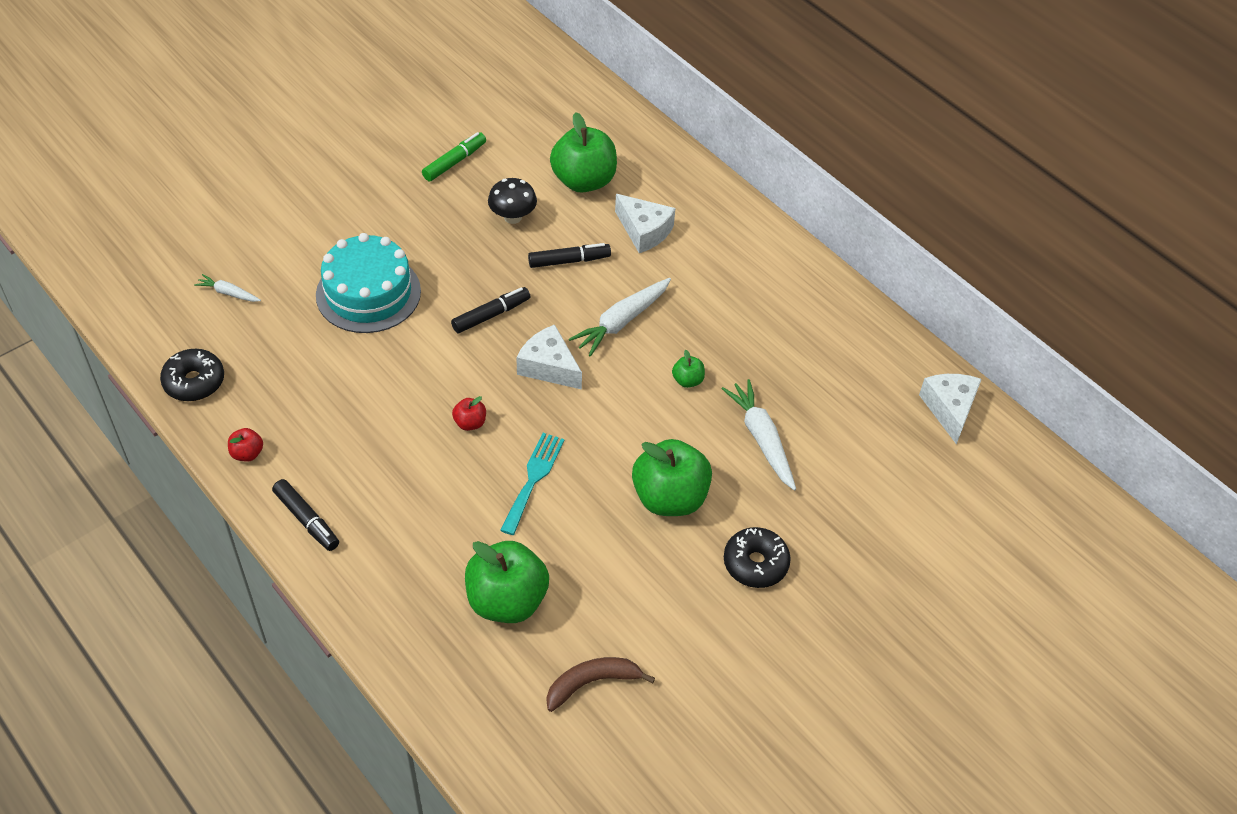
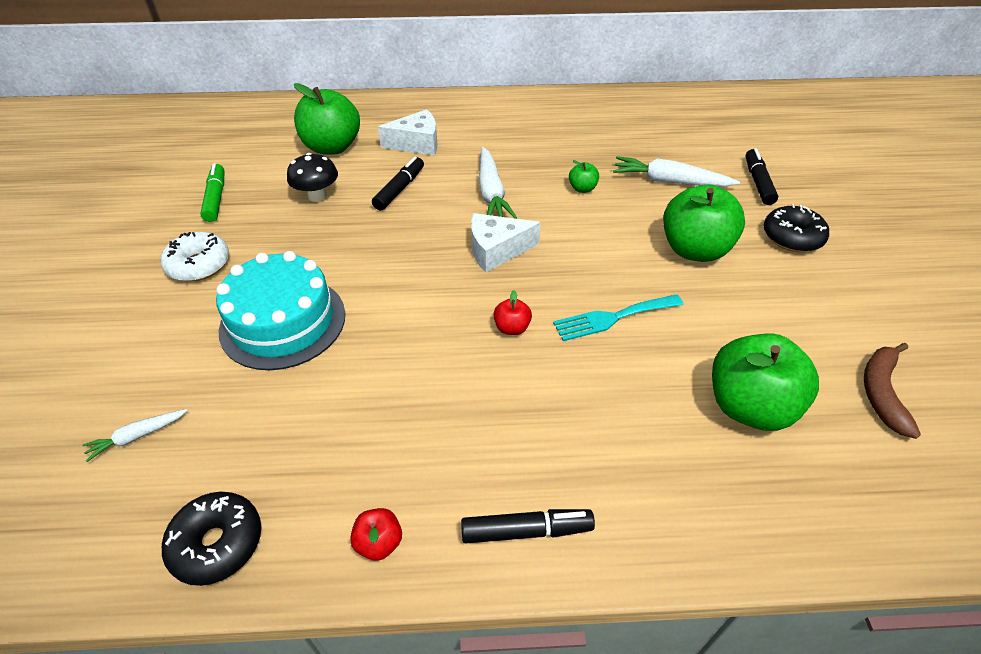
camera: 50 degrees left, 5 degrees down
(380, 209) = (199, 265): none -> white donut
(491, 315) = (404, 256): black marker -> black marker (758, 182)
(533, 479) = (613, 318): turquoise fork -> turquoise fork turned 75 degrees counterclockwise
(949, 409) = (706, 102): white cheese -> none

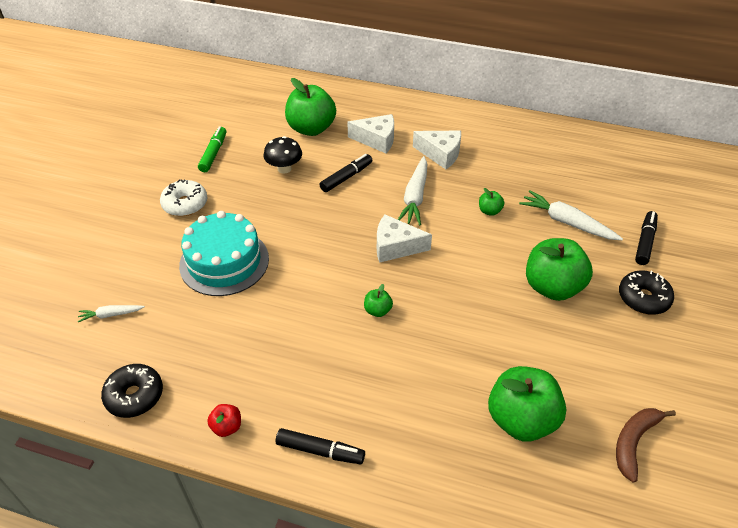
camera: 20 degrees right, 0 degrees up
(497, 143) = (440, 154): none -> white cheese
(512, 328) = (377, 310): red apple -> green apple
(613, 318) = (456, 324): turquoise fork -> none

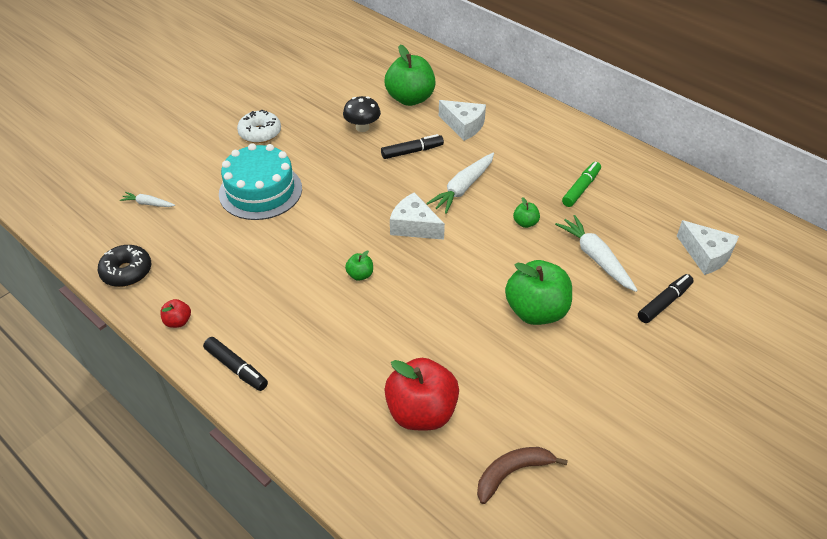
camera: 25 degrees right, 0 degrees up
(213, 153) = (311, 97): green marker -> green marker (581, 188)
(440, 154) = (515, 156): white cheese -> white cheese (706, 255)
(521, 420) = (421, 412): green apple -> red apple
(643, 298) = (621, 353): black donut -> none

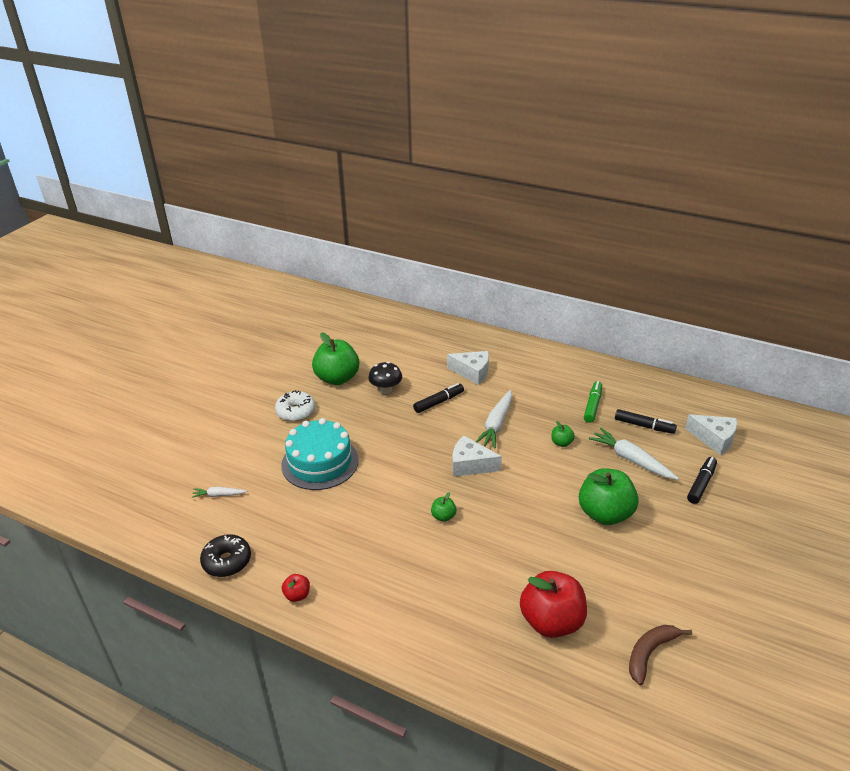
camera: 15 degrees left, 10 degrees down
(236, 368) = (371, 624): black marker -> black marker (644, 426)
(410, 99) = (416, 358): green apple -> green apple (337, 378)

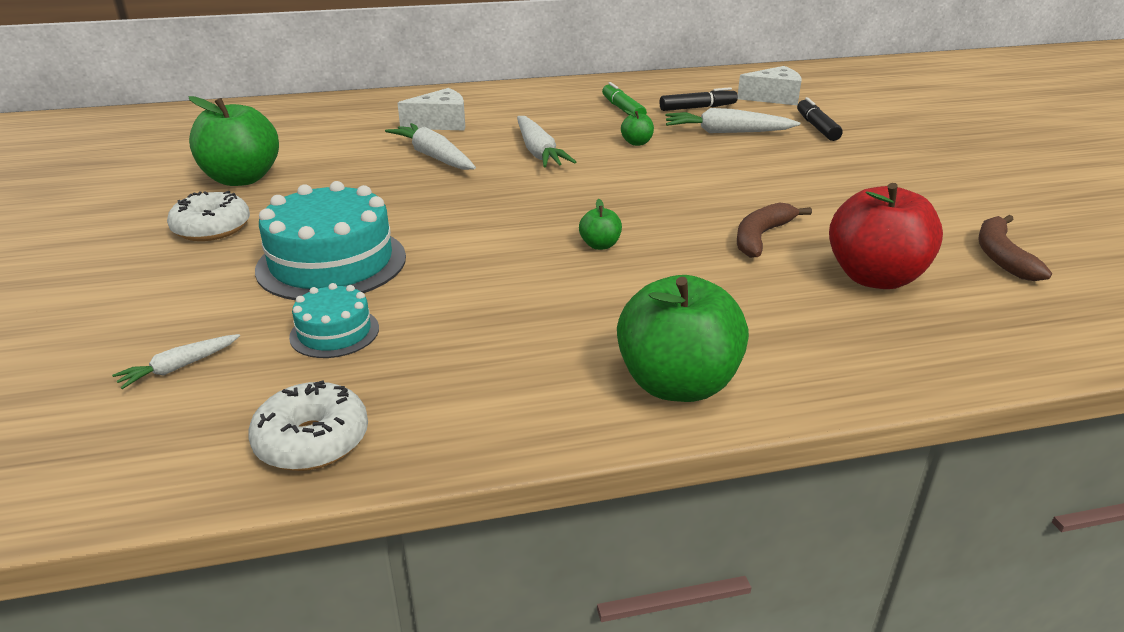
camera: 40 degrees left, 5 degrees down
(227, 561) = (312, 441): black donut -> white donut
(283, 508) = (334, 332): none -> turquoise cake
(297, 595) = (510, 418): red apple -> none
(386, 390) = (339, 168): black mushroom -> none
(438, 402) = (433, 157): black marker -> white carrot
(470, 465) = (560, 192): white cheese -> none
(531, 557) = (761, 237): none -> brown banana
(605, 514) = (772, 176): green apple -> green apple (677, 384)

